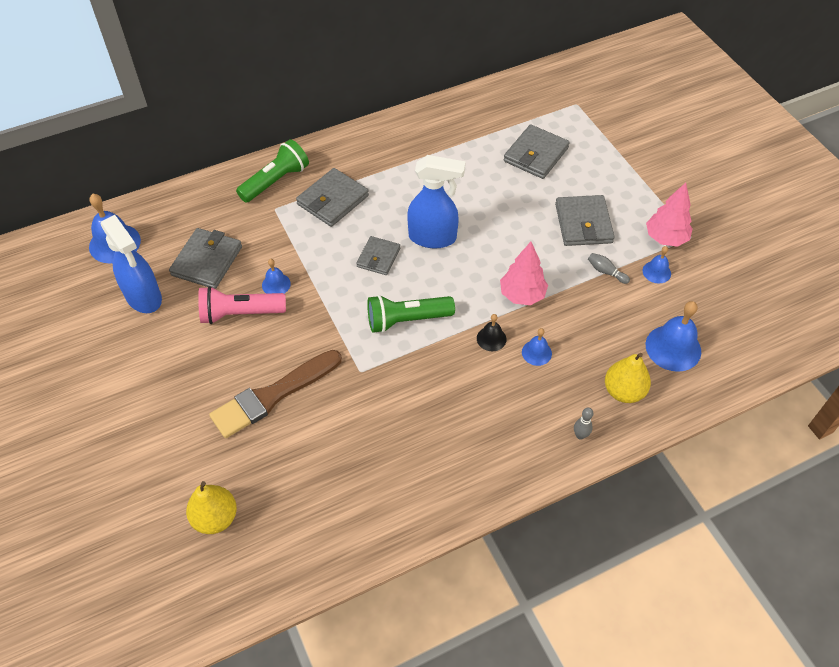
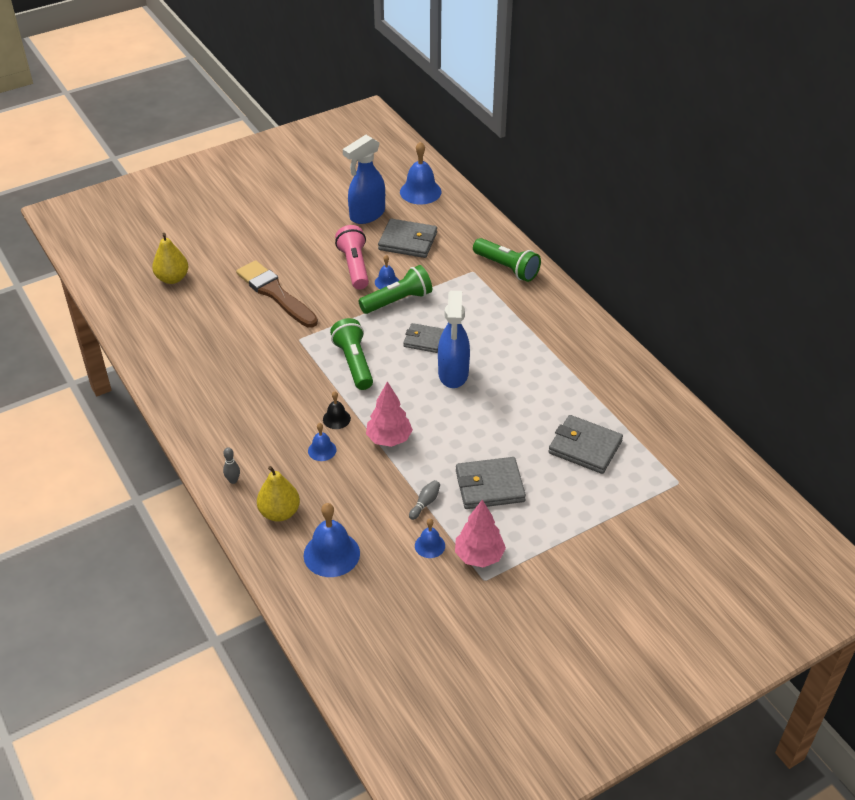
camera: 85 degrees right, 10 degrees down
(311, 276) = (398, 301): none -> green flashlight
(333, 200) = (489, 305): grey wallet -> none

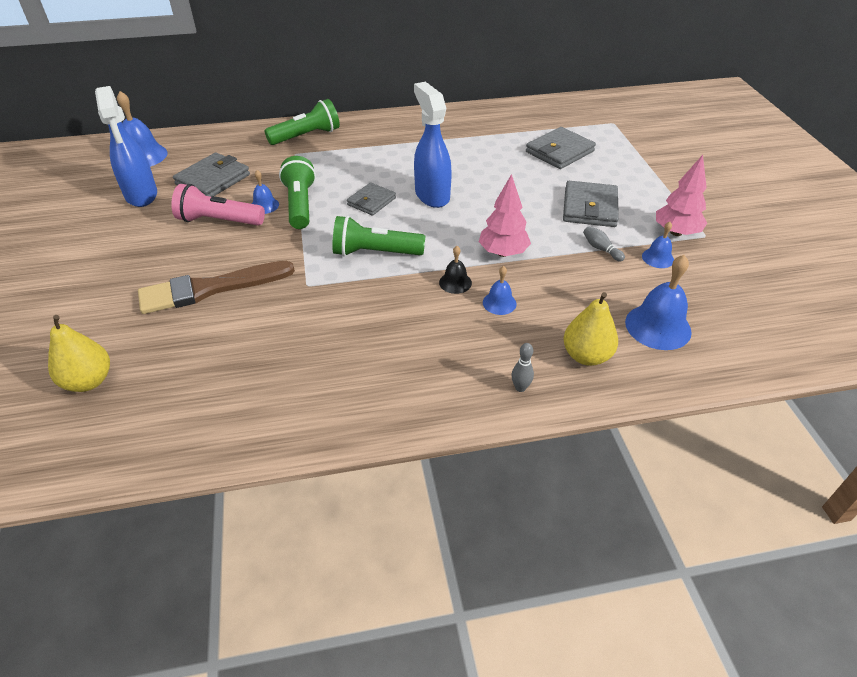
camera: 70 degrees left, 0 degrees up
(453, 374) = (432, 195): blue spray bottle -> blue spray bottle turned 135 degrees counterclockwise

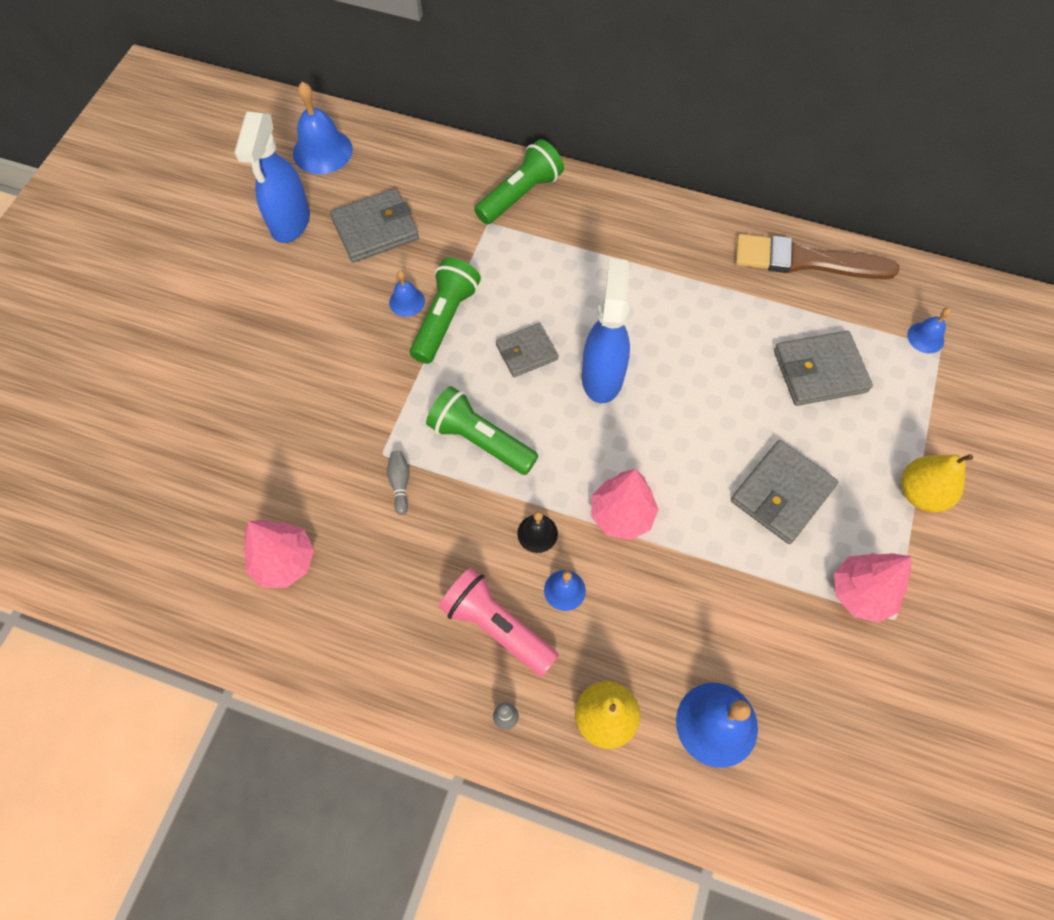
camera: 30 degrees right, 20 degrees up
(89, 381) = (126, 479): yellow pear -> yellow pear (921, 493)
(210, 289) = (287, 408): brown brush -> brown brush (805, 261)
(219, 221) = (347, 304): pink flashlight -> pink flashlight (497, 626)
(272, 374) = (284, 562): none -> pink tree
(306, 136) = (520, 195): green flashlight -> green flashlight turned 45 degrees counterclockwise
(601, 249) = (742, 570): grey bowling pin -> grey bowling pin (400, 484)
(657, 258) = (801, 622): blue bell -> blue bell (925, 337)

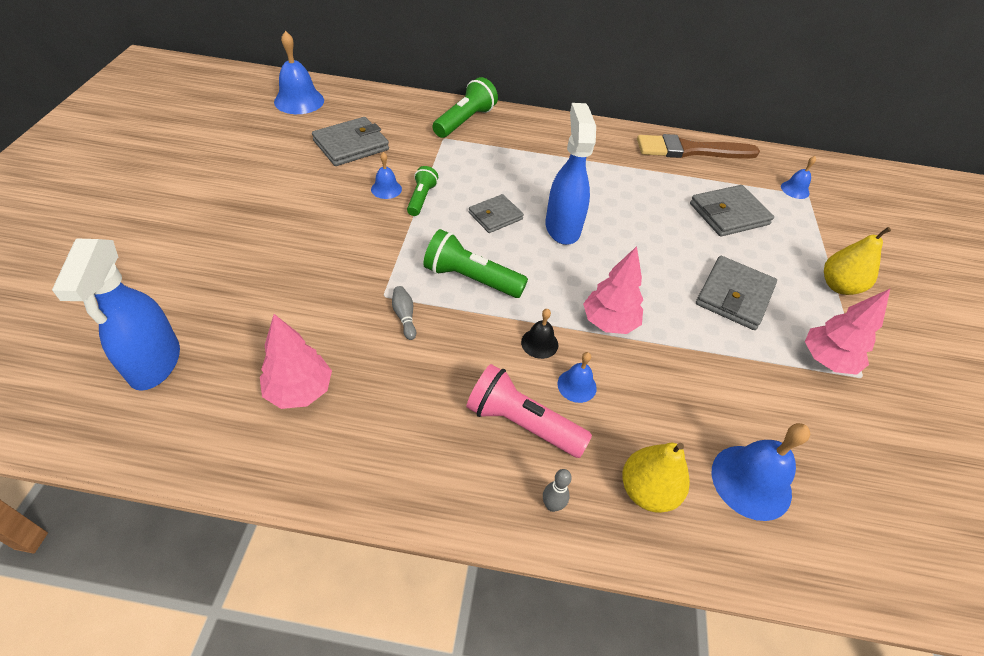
camera: 15 degrees left, 15 degrees down
(290, 222) = (277, 144): blue spray bottle -> blue spray bottle (154, 364)
(445, 319) = (421, 198): green flashlight -> green flashlight, size x0.61

